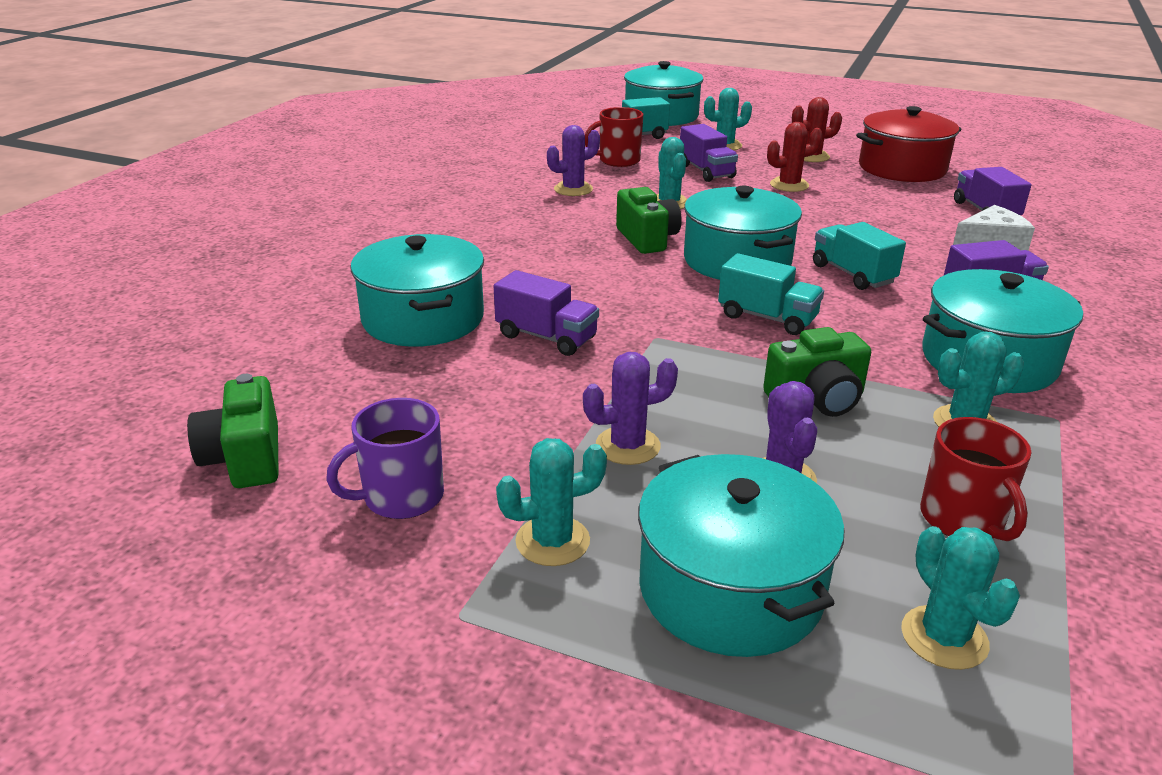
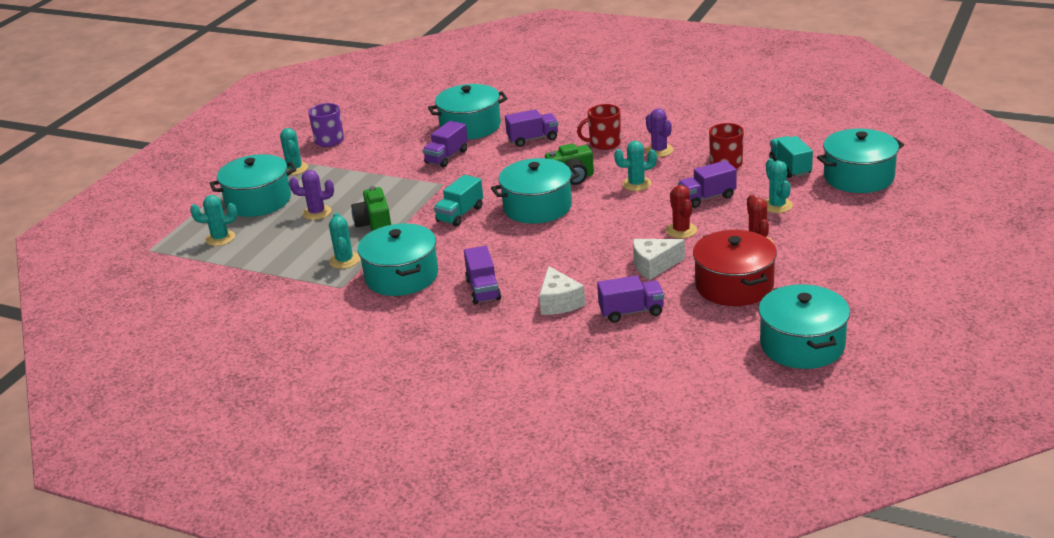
camera: 95 degrees right, 0 degrees up
(245, 458) = (361, 110): green camera -> none
(502, 265) = (533, 139): none -> purple truck
(628, 446) = (349, 180): purple cactus -> none
(852, 274) = (515, 244): turquoise truck -> none
(876, 199) = (654, 265): none -> white cheese
(963, 519) = (277, 250): red mug -> red mug (604, 143)
(995, 151) = (802, 345): none -> turquoise pot

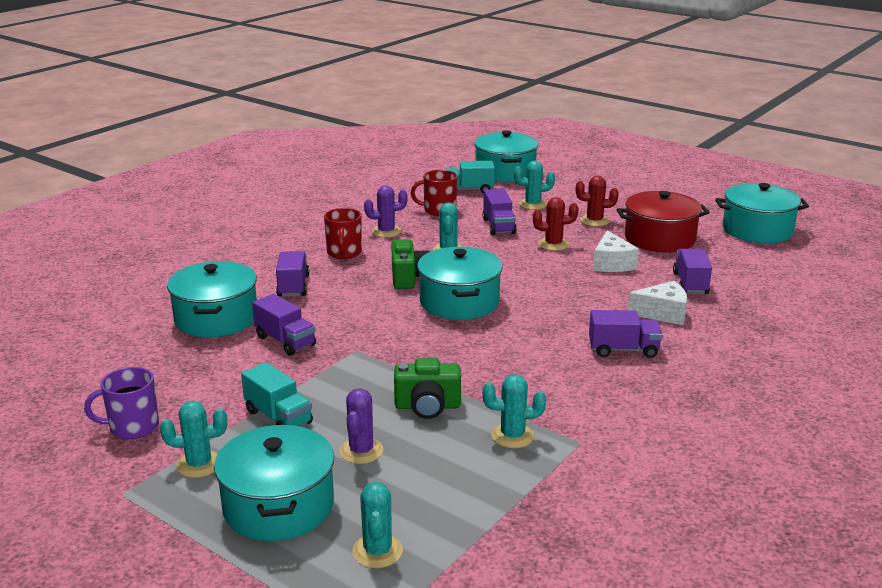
camera: 80 degrees left, 5 degrees down
(402, 276) = (572, 397): turquoise pot -> none
(460, 214) = (443, 347): turquoise truck -> turquoise truck (278, 417)

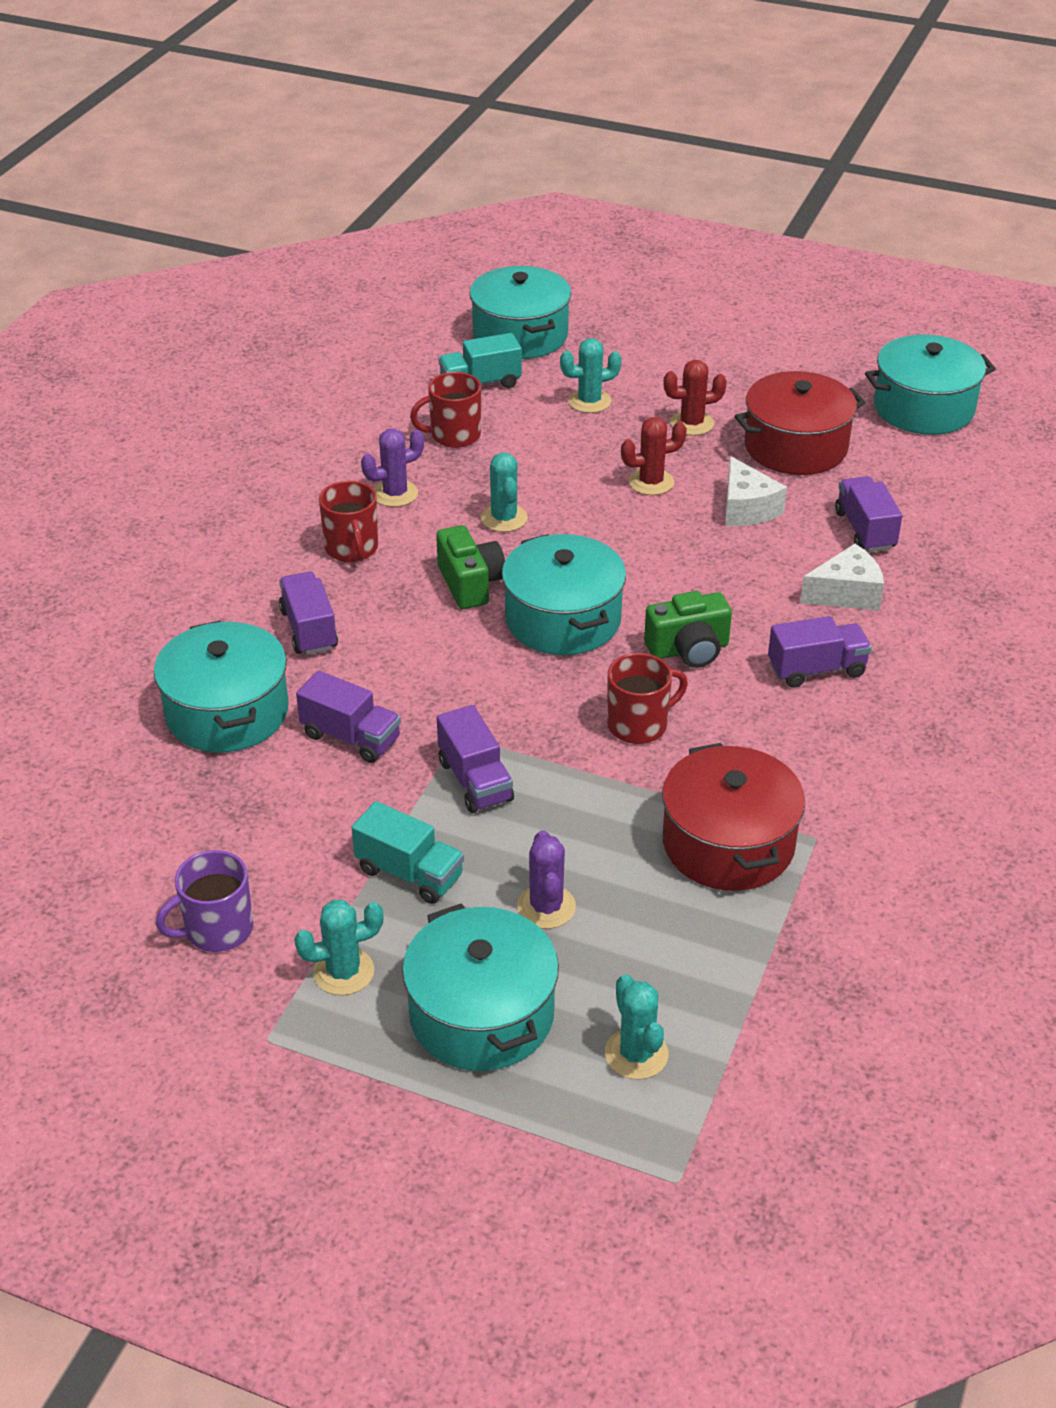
camera: 15 degrees left, 15 degrees up
(427, 406) = (599, 816): green camera -> green camera (689, 649)
(482, 361) = (639, 725): none -> red mug
(498, 226) = (557, 456): purple truck -> purple truck (475, 781)
(512, 436) = (728, 843): turquoise cactus -> red pot

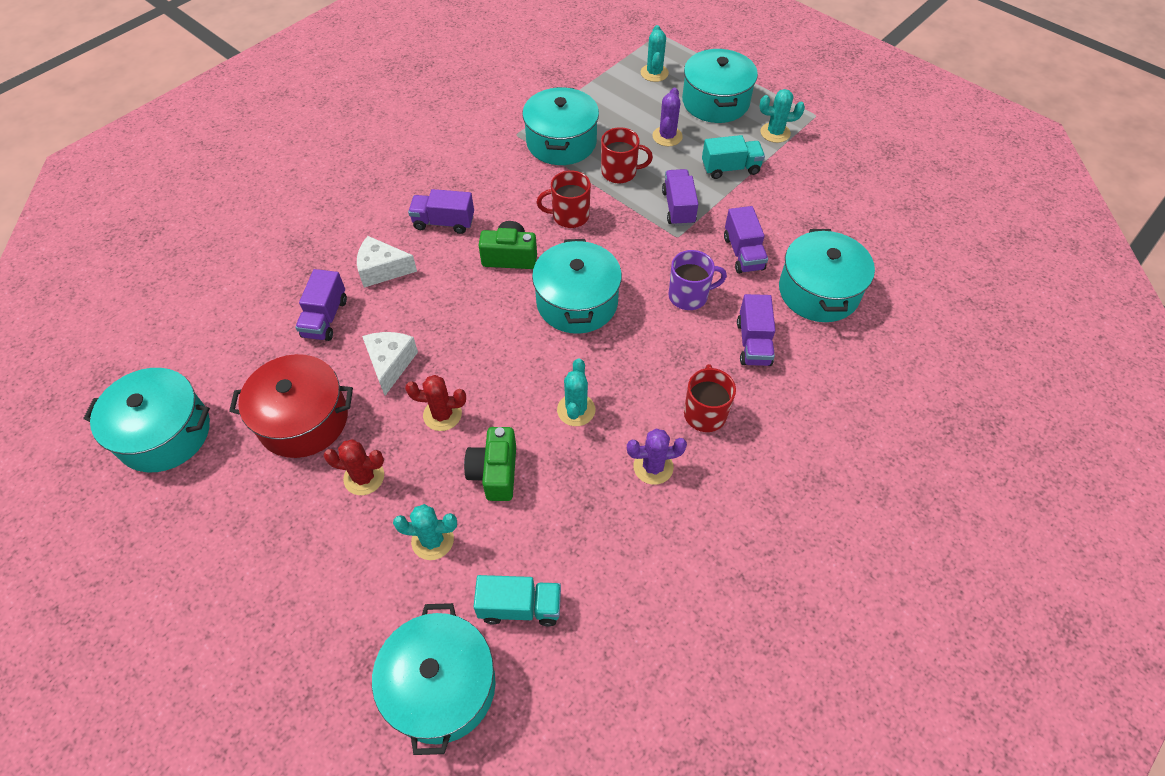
camera: 160 degrees left, 15 degrees up
(217, 929) = (835, 166): purple mug -> purple mug (689, 296)
(351, 737) = (743, 253): purple truck -> purple truck turned 150 degrees counterclockwise
(409, 873) = (730, 168): turquoise truck -> turquoise truck turned 120 degrees clockwise
(454, 435) = (576, 530): red mug -> red mug (620, 172)
(470, 584) = (627, 351): green camera -> green camera (495, 472)
(728, 843) = (561, 142): red pot -> turquoise pot

